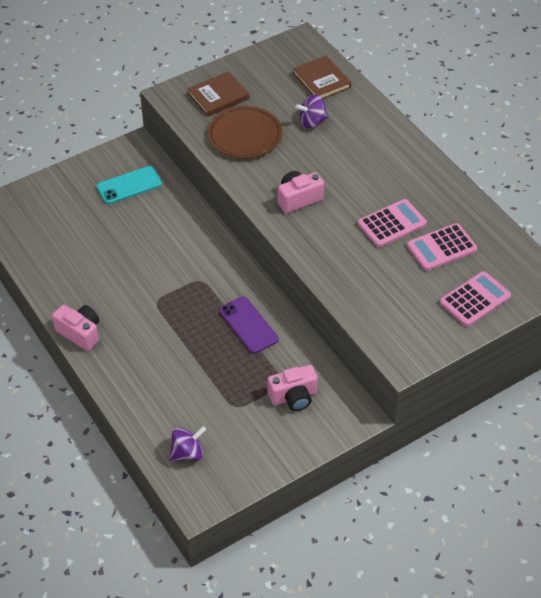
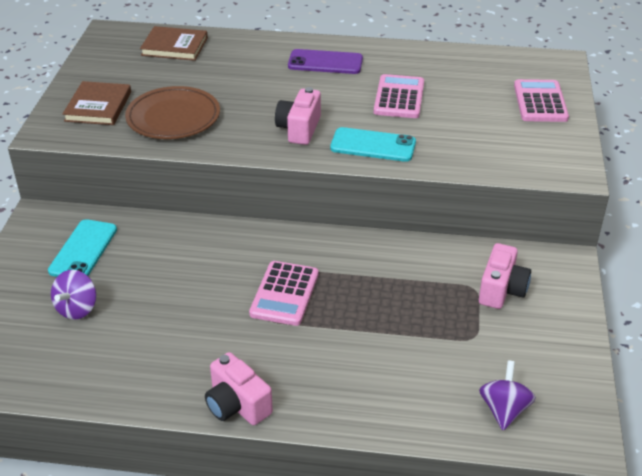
camera: 50 degrees left, 10 degrees down
(80, 333) = (237, 405): pink camera -> pink camera turned 120 degrees counterclockwise
(248, 325) = (376, 270): purple phone -> purple phone (325, 62)
(312, 122) = (215, 75): purple spinning top -> purple spinning top (77, 309)
(320, 244) = (373, 145): none -> turquoise phone
(441, 248) = (460, 88): pink calculator -> pink calculator (284, 294)

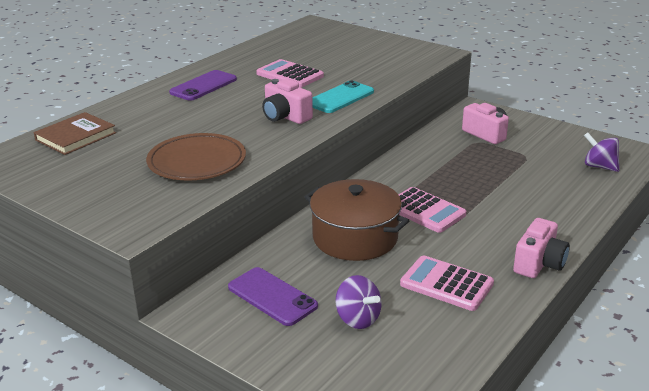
camera: 60 degrees left, 10 degrees down
(83, 250) = (272, 297): turquoise phone -> purple phone
(98, 106) = (124, 193): brown book -> none
(203, 264) = (355, 237): none -> brown pot
(237, 405) = (539, 263): pink camera -> pink camera turned 45 degrees counterclockwise
(540, 102) = (352, 40): pink calculator -> pink calculator (446, 284)

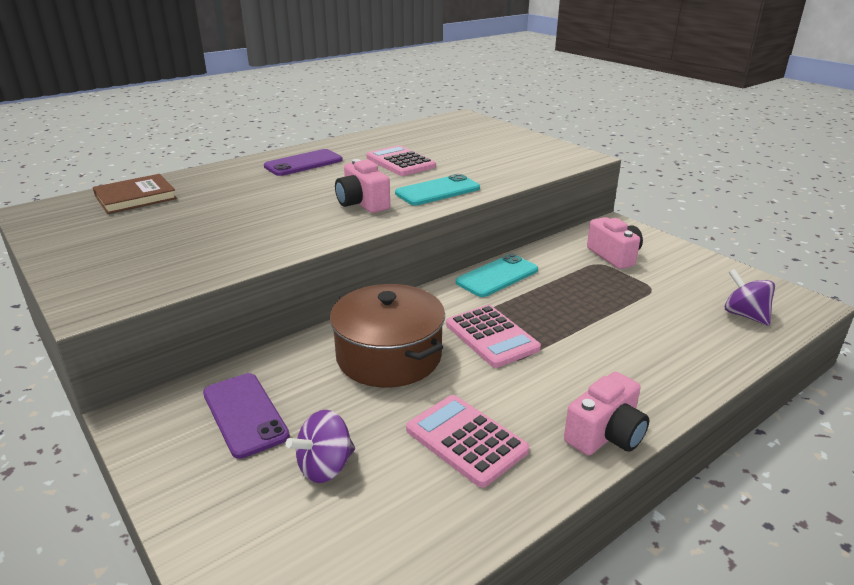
camera: 15 degrees right, 0 degrees up
(197, 162) = (229, 239): brown plate -> none
(357, 319) = (325, 467): purple spinning top -> purple spinning top turned 75 degrees clockwise
(403, 163) = (497, 276): none -> turquoise phone

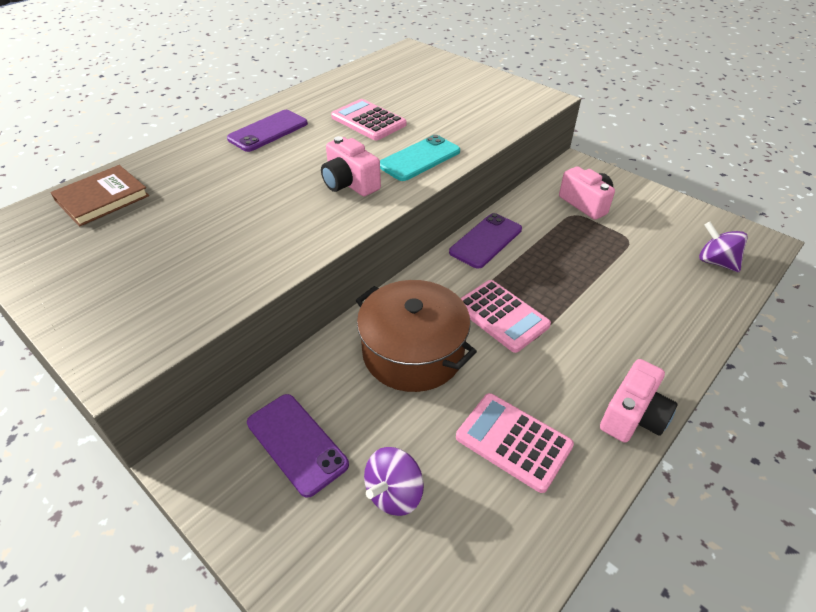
camera: 10 degrees left, 15 degrees up
(497, 276) = (486, 241): turquoise phone -> purple phone

